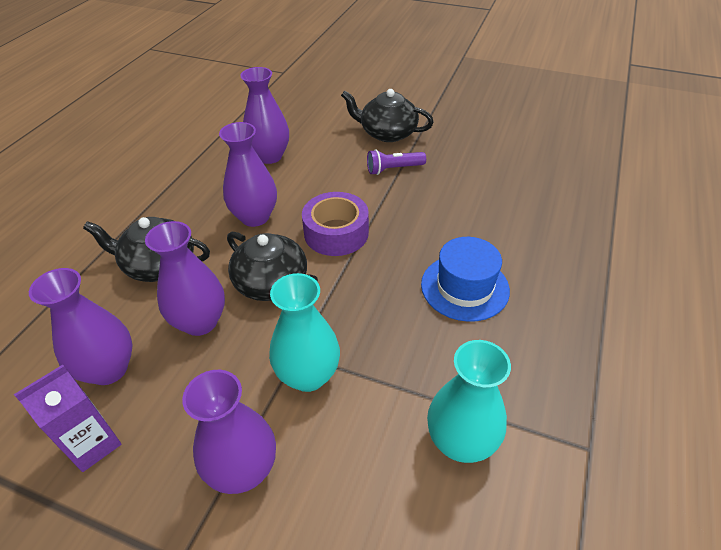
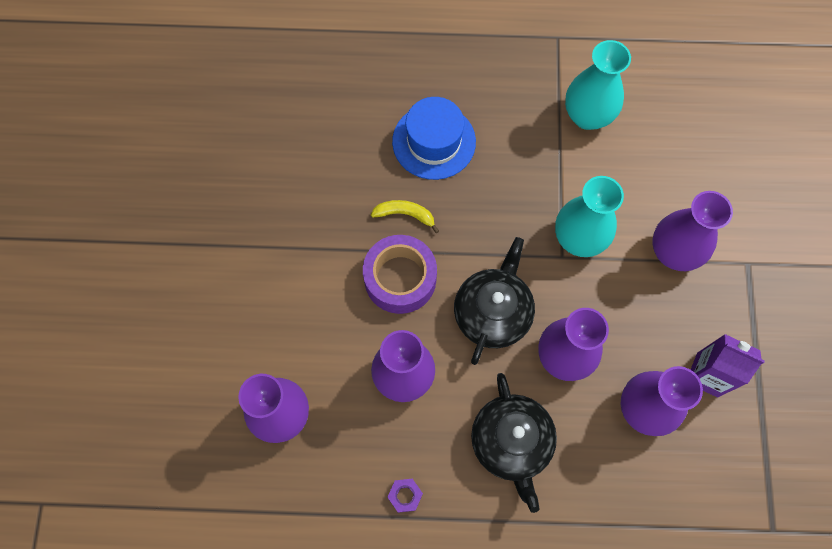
camera: 110 degrees left, 25 degrees up
(171, 199) = (405, 495): none -> purple nut
(387, 133) = (188, 284): black teapot -> none
(393, 169) = (267, 253): purple flashlight -> none
(394, 249) = (405, 214): none -> yellow banana

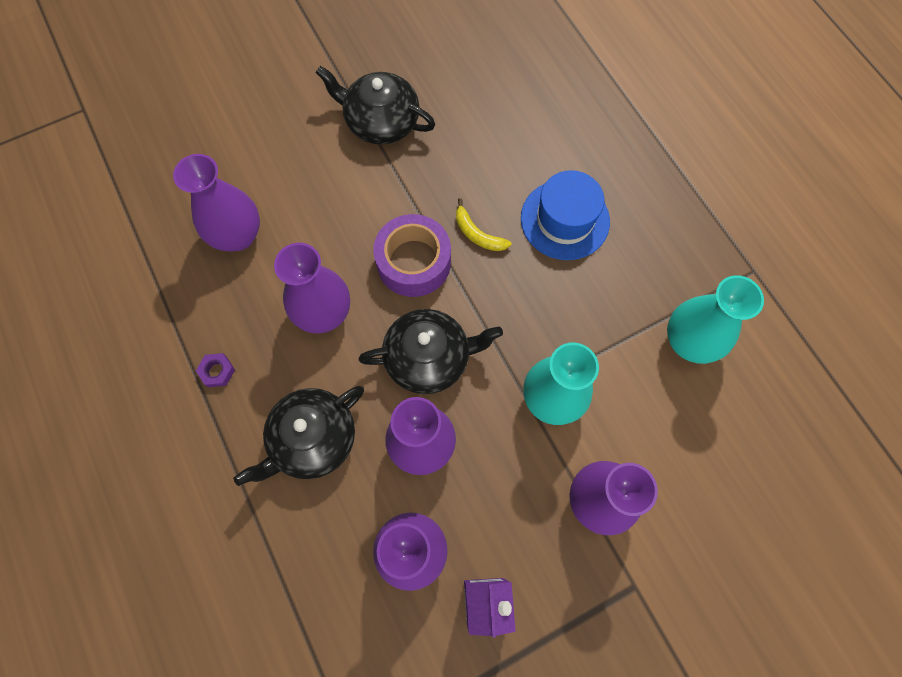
camera: 60 degrees right, 0 degrees up
(245, 234) = (381, 121): none -> black teapot
(405, 214) = (477, 234): yellow banana -> yellow banana turned 150 degrees clockwise

